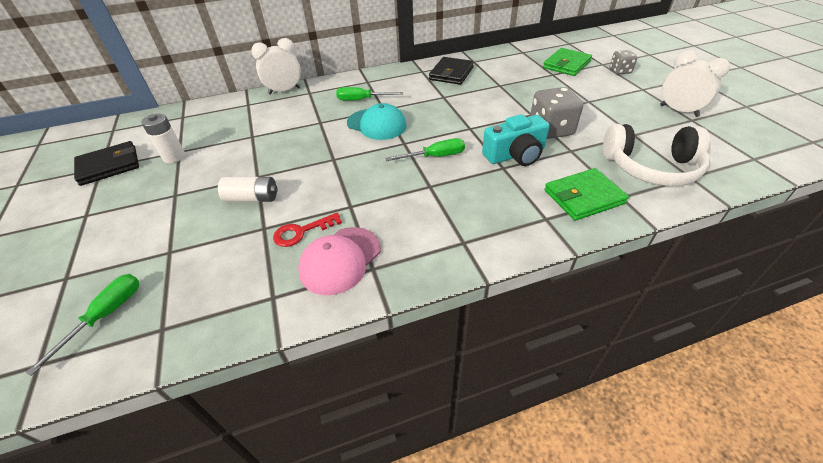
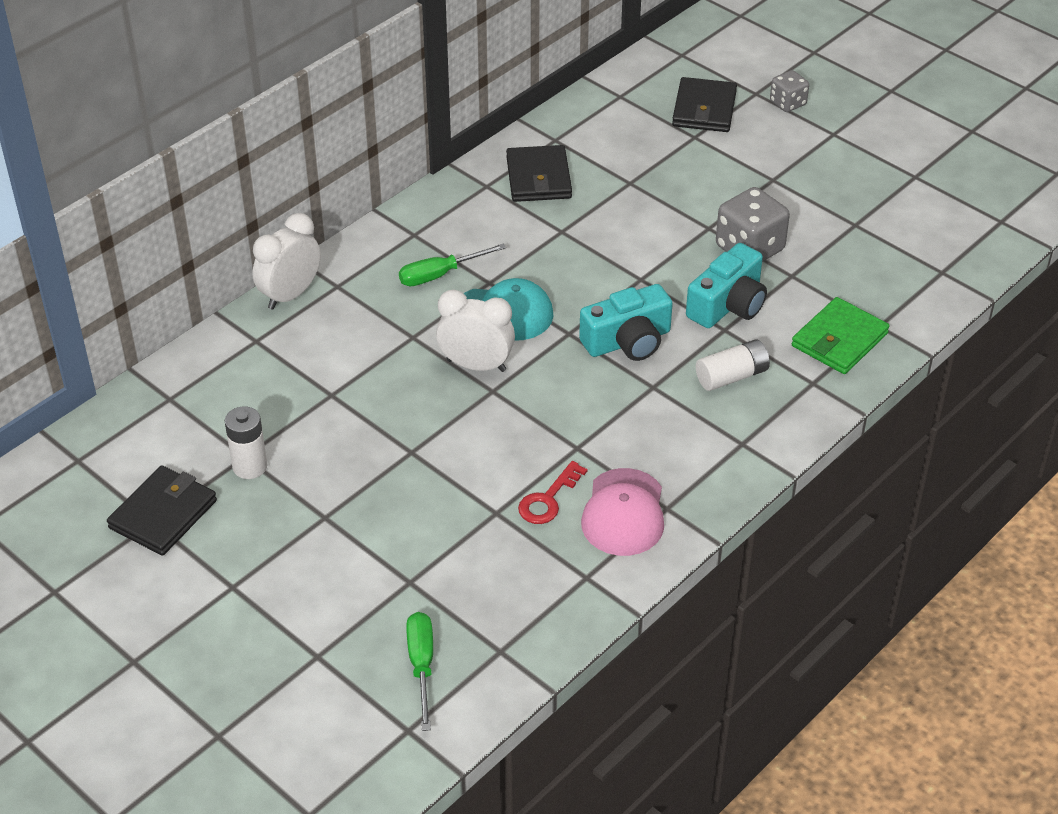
camera: 30 degrees left, 0 degrees up
(252, 198) = (439, 482): white battery -> white battery (732, 376)
(435, 156) = (628, 341): green screwdriver -> turquoise camera
(566, 64) = (704, 109): green wallet -> black wallet
(650, 167) = (895, 272): white headphones -> none
(678, 111) = (894, 164): white clock -> white clock (476, 365)

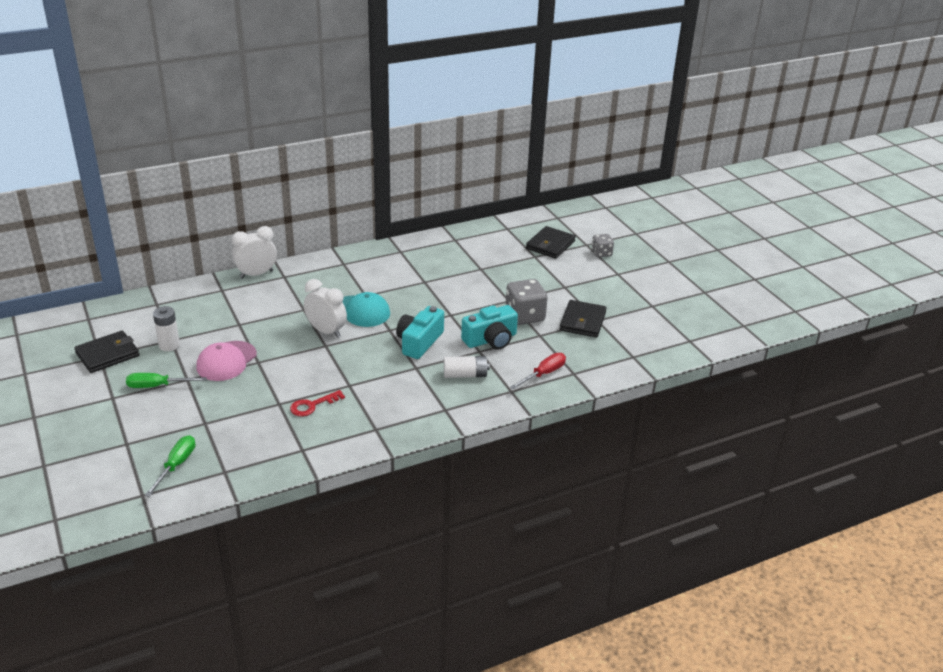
camera: 20 degrees right, 10 degrees down
(440, 275) = (341, 285): green screwdriver -> green screwdriver (157, 386)
(539, 178) = (431, 254): black wallet -> black wallet (583, 321)
(624, 513) = (349, 424): pink cap -> pink cap (226, 361)
(628, 341) = (419, 342): turquoise camera -> turquoise camera turned 120 degrees clockwise
(839, 340) = (543, 374): green wallet -> red screwdriver

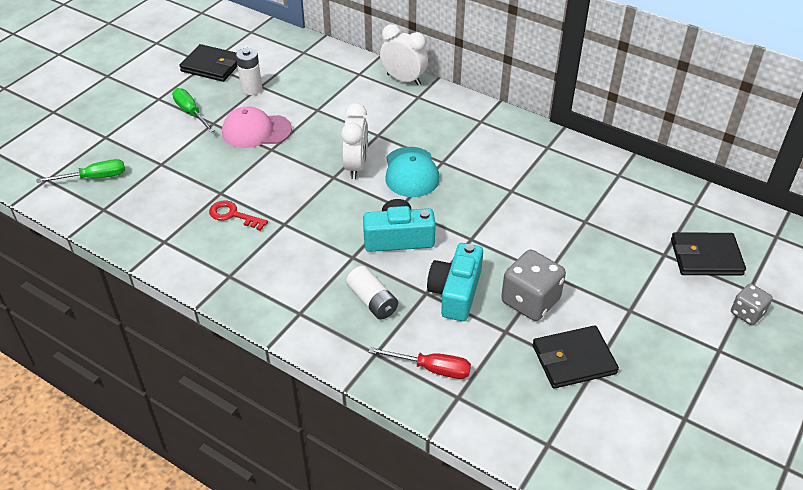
camera: 60 degrees right, 10 degrees up
(491, 339) = (456, 292): turquoise camera -> turquoise camera turned 75 degrees clockwise

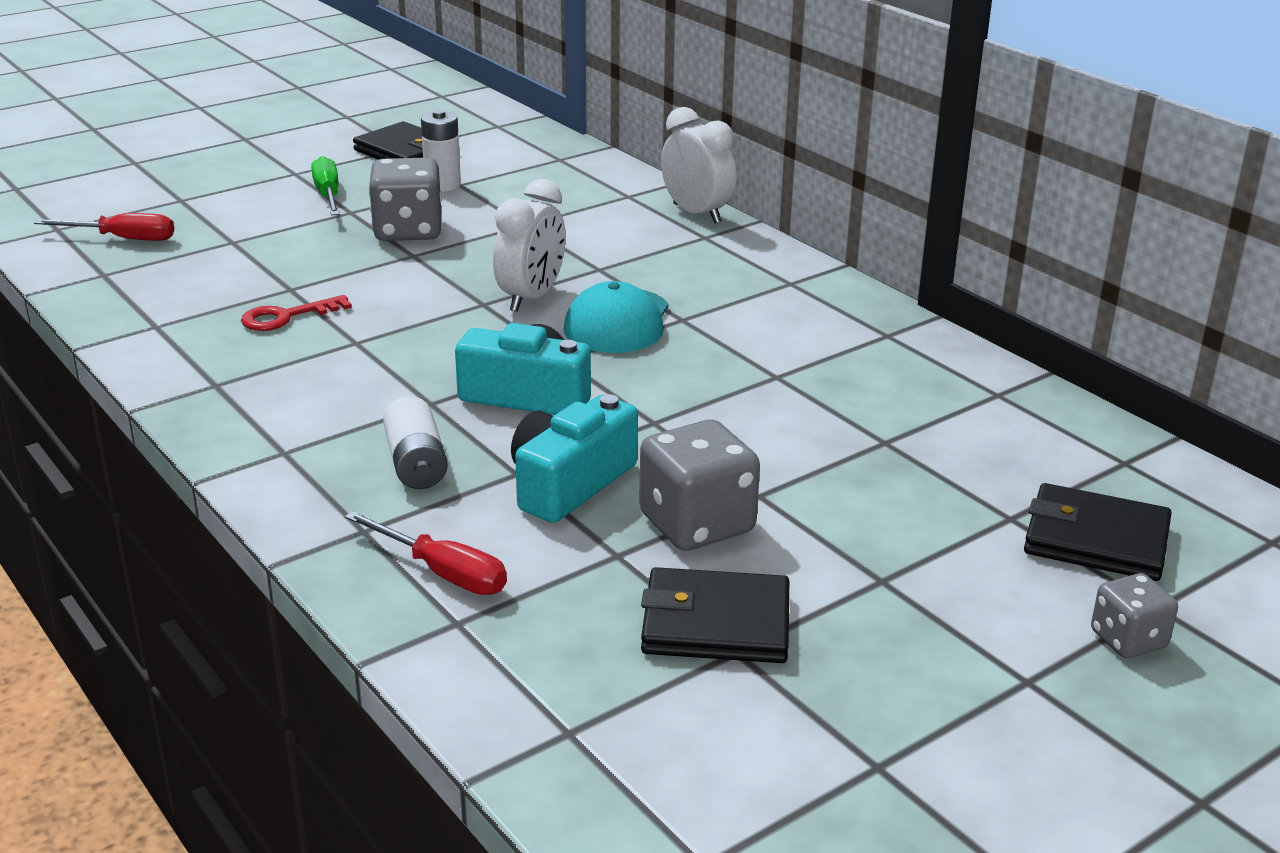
camera: 20 degrees right, 15 degrees down
(94, 178) = (123, 239): green screwdriver -> red screwdriver
(233, 215) = (286, 317): red key -> red key turned 75 degrees counterclockwise
(256, 131) = (408, 231): pink cap -> grey dice

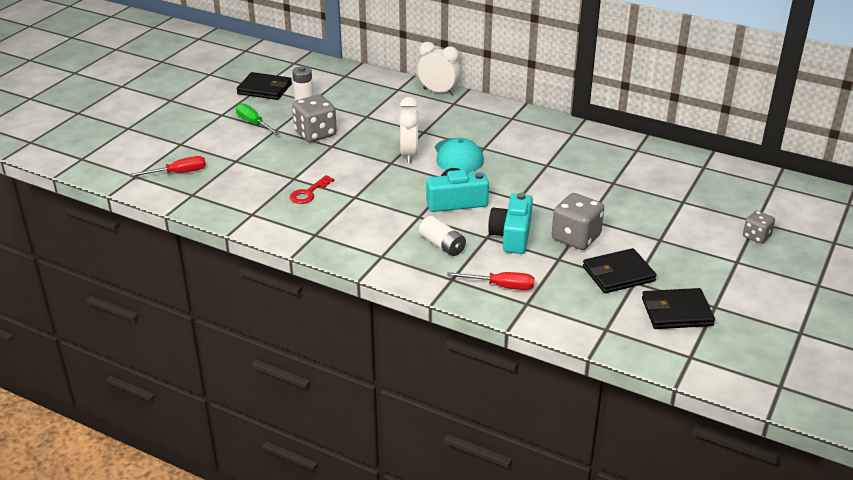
camera: 25 degrees left, 5 degrees up
(1096, 539) = (718, 201): black wallet -> black wallet (677, 312)

